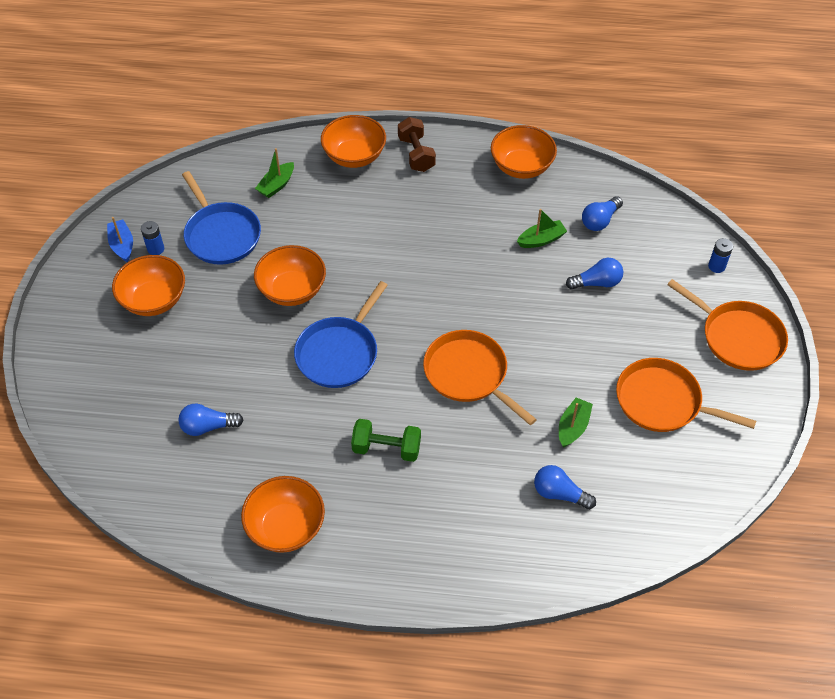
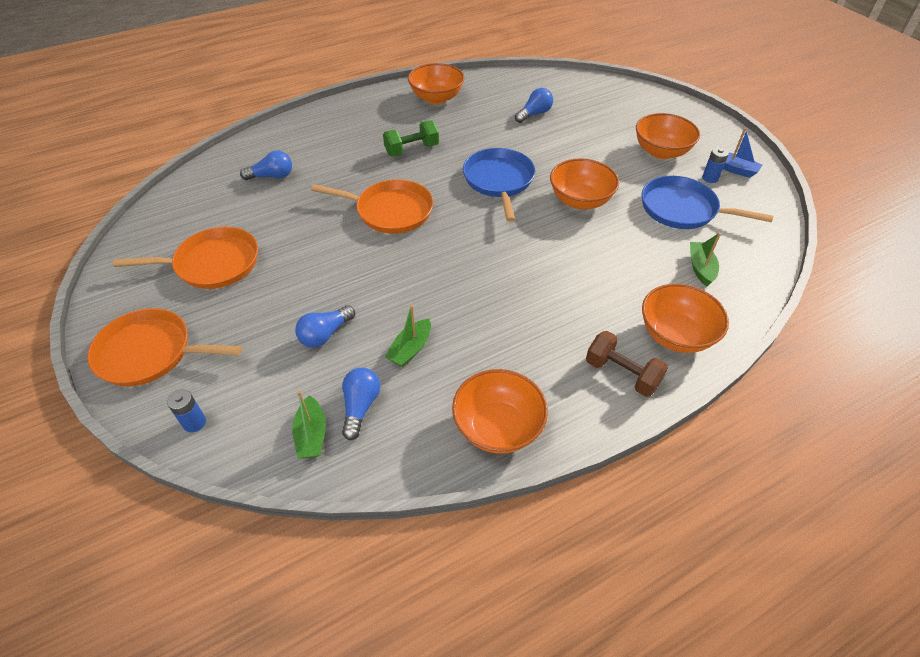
camera: 145 degrees right, 5 degrees down
(573, 427) = (283, 215): green boat -> green boat (311, 435)

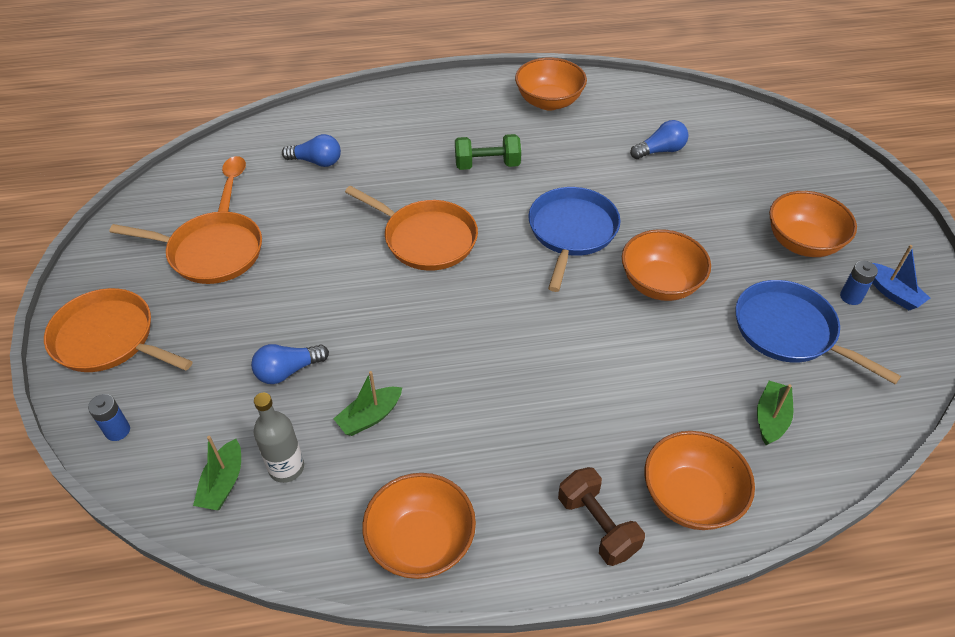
camera: 20 degrees right, 0 degrees up
(206, 208) = (231, 184): none -> orange spoon
(360, 406) = (286, 468): blue light bulb -> grey bottle

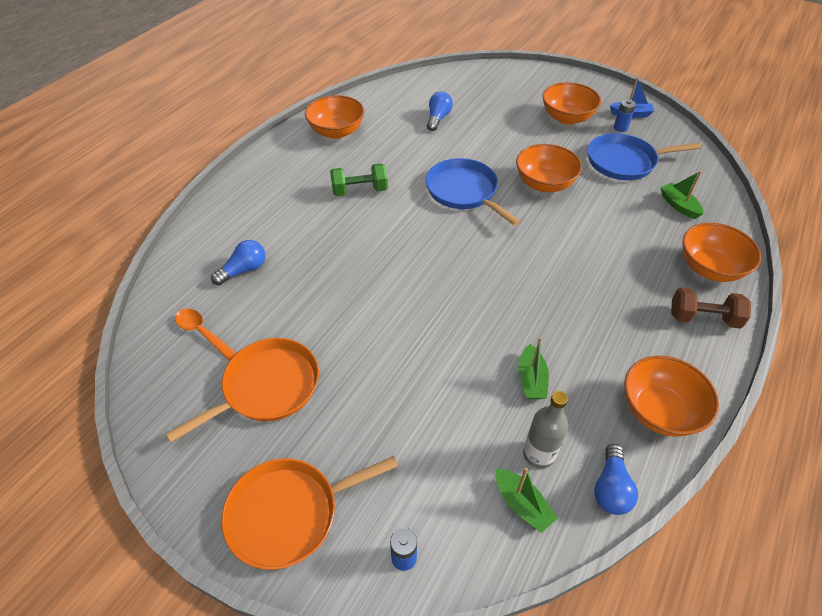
camera: 50 degrees left, 0 degrees up
(288, 371) = (445, 404): blue light bulb -> blue light bulb (611, 488)
(426, 239) = (395, 258): orange pan -> none
(487, 164) = (359, 190): green dumbbell -> green dumbbell turned 45 degrees clockwise

